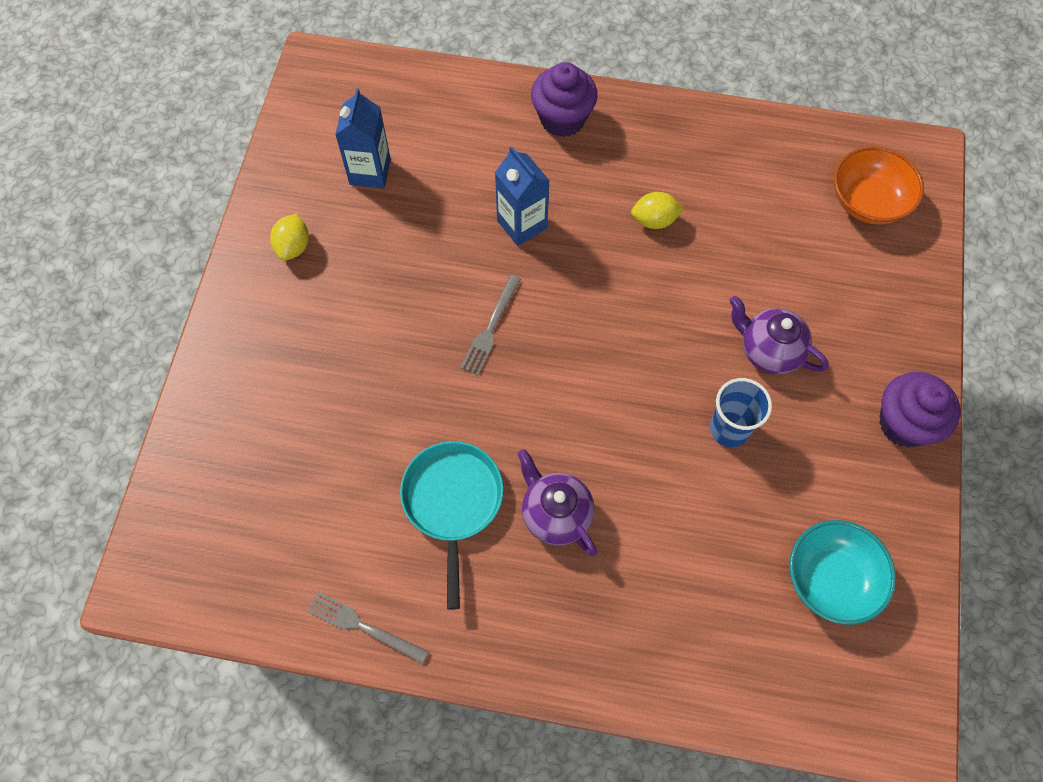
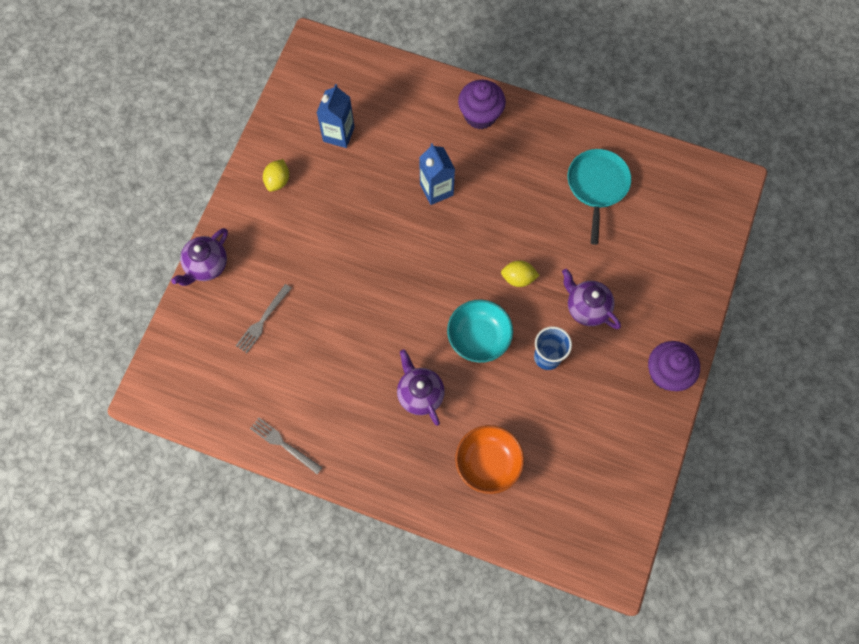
camera: 10 degrees right, 5 degrees up
(206, 381) = (206, 266): none -> purple teapot
(453, 502) = (354, 374): turquoise pan -> turquoise pan (597, 186)
(490, 328) = (401, 260): grey fork -> grey fork (263, 320)
(654, 220) = (529, 201): yellow lemon -> yellow lemon (518, 278)
(831, 579) = (590, 467): turquoise bowl -> turquoise bowl (478, 337)
(867, 202) = (683, 212): orange bowl -> orange bowl (488, 463)

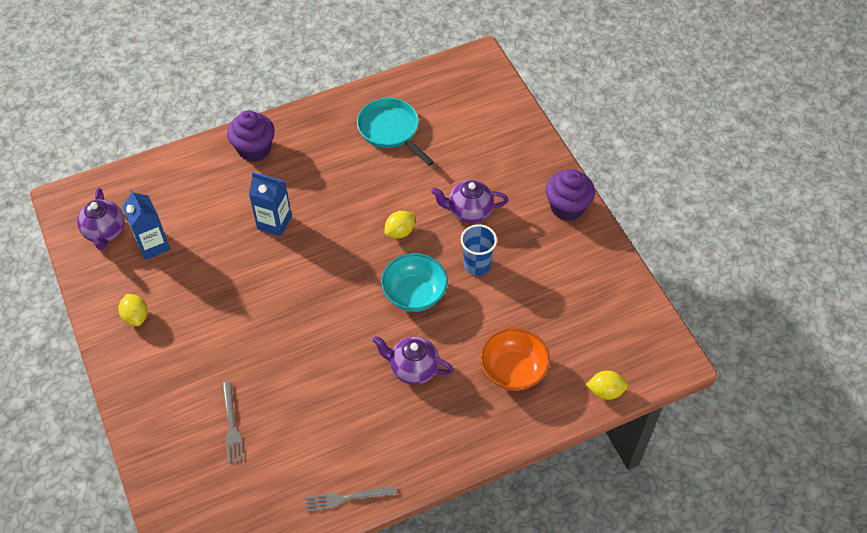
camera: 45 degrees left, 15 degrees down
(206, 266) = (139, 427): purple teapot -> purple teapot (105, 232)
(537, 544) = (605, 391): none -> yellow lemon

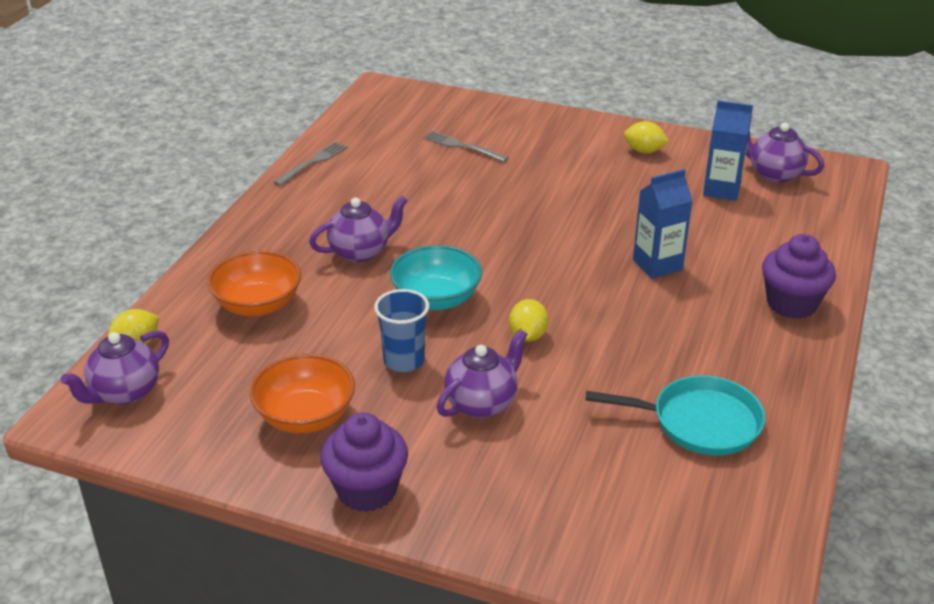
camera: 135 degrees right, 20 degrees down
(557, 268) = (305, 416): none -> orange bowl
(635, 356) = (125, 392): none -> purple teapot

